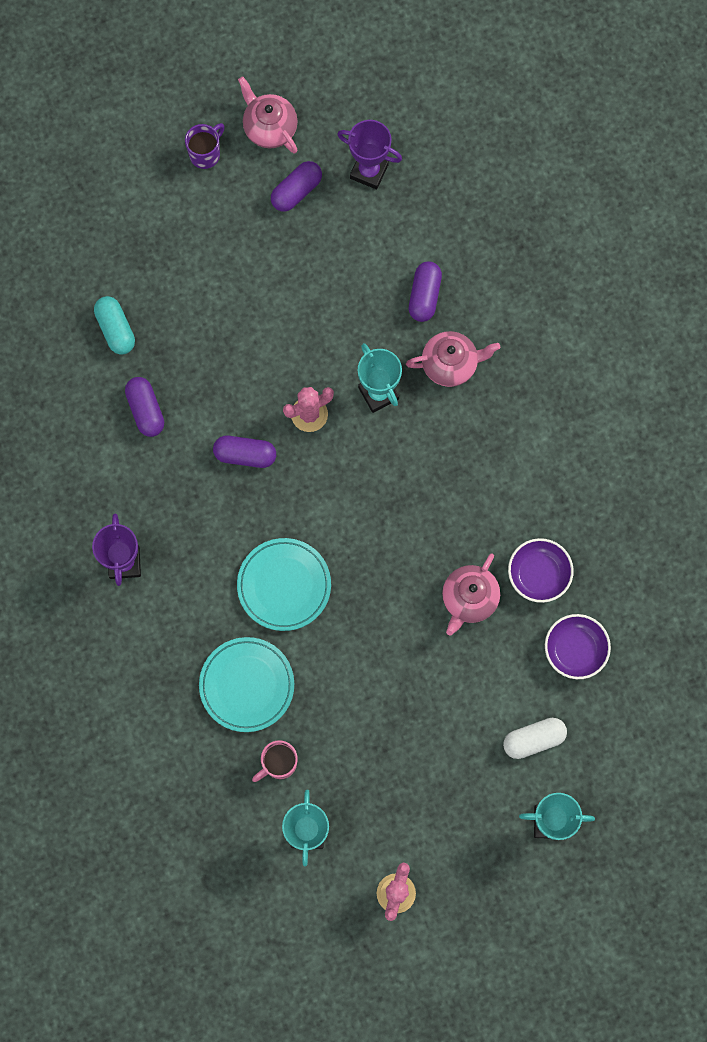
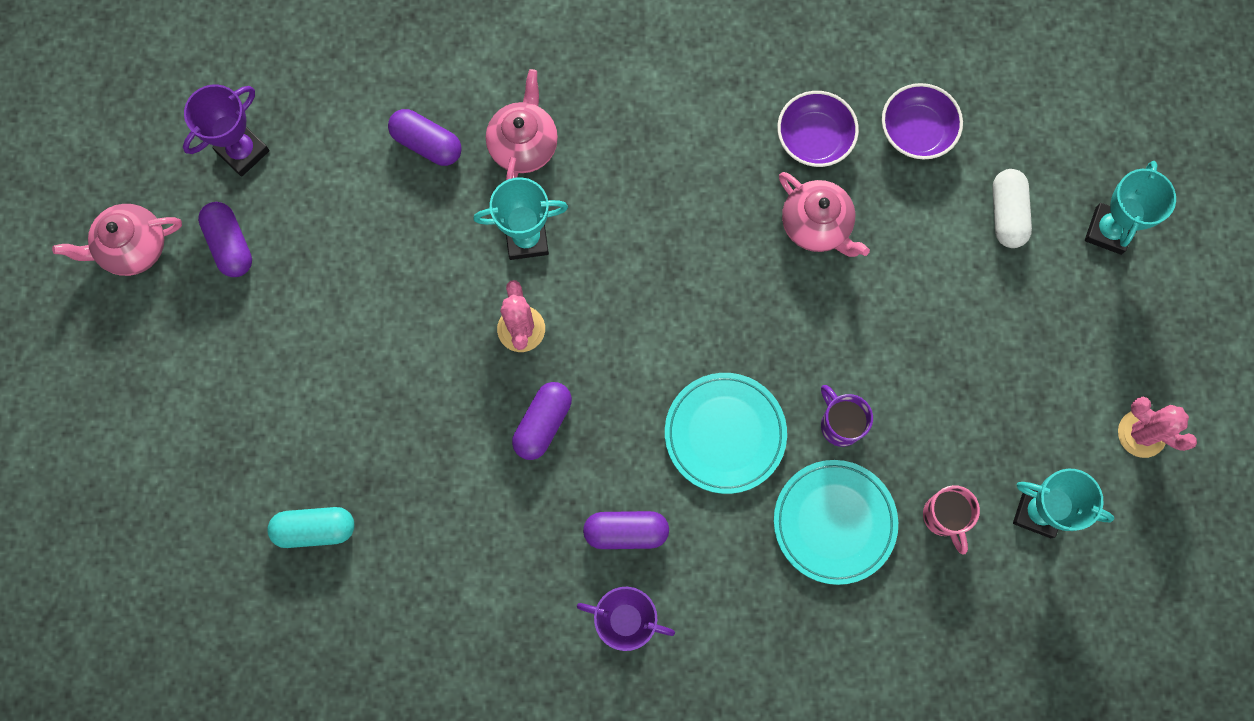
camera: 70 degrees left, 0 degrees up
(146, 410) = (437, 527): purple capsule -> purple capsule (626, 531)
(205, 154) = (131, 337): purple mug -> purple mug (840, 424)

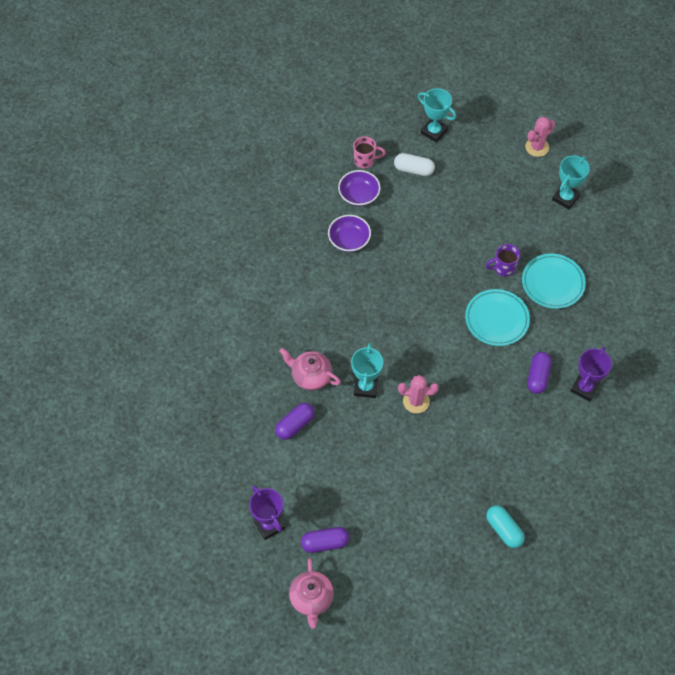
camera: 75 degrees left, 15 degrees down
(315, 529) = (504, 530): turquoise capsule -> turquoise capsule turned 45 degrees counterclockwise
(543, 424) = (471, 402): purple capsule -> none
(816, 226) = (396, 251): pink teapot -> none
(944, 517) = (560, 236): pink mug -> pink mug (365, 160)

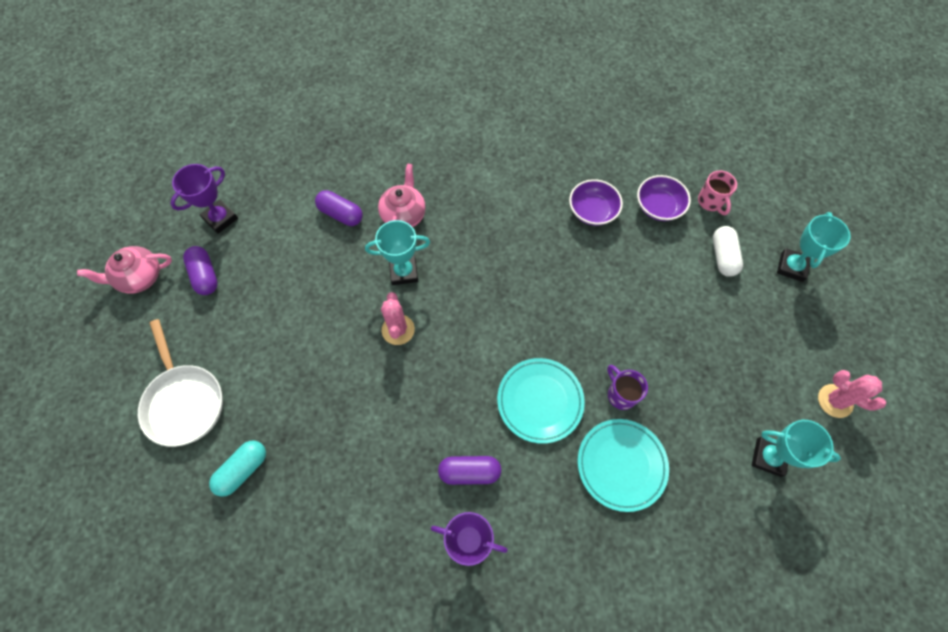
camera: 75 degrees right, 5 degrees up
(438, 569) = (184, 402): none -> white pan

